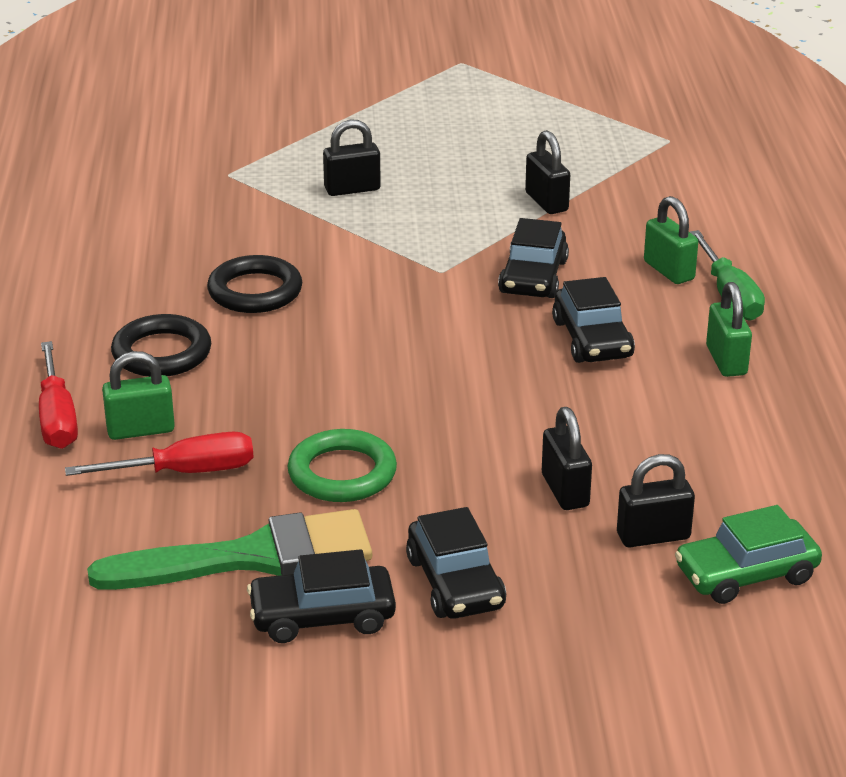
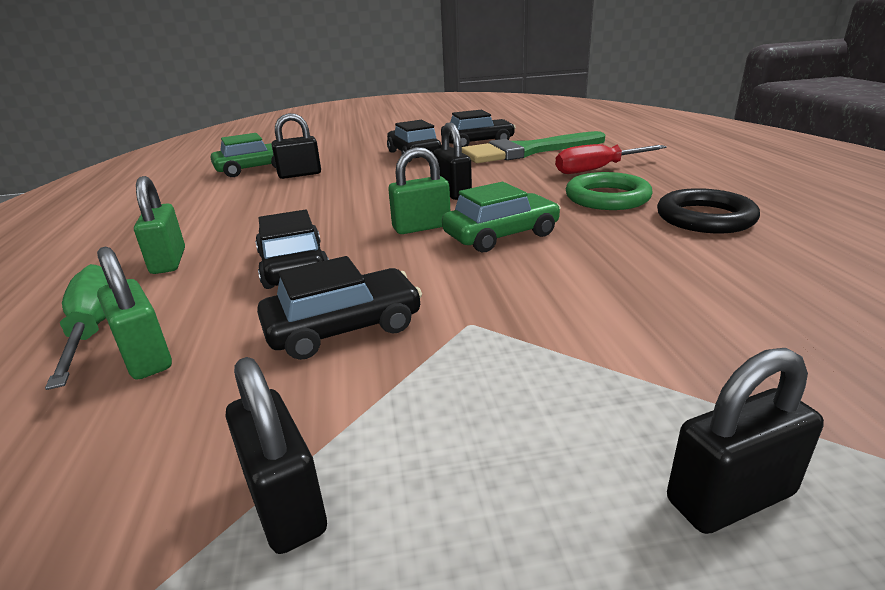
camera: 175 degrees right, 5 degrees down
(57, 418) = (722, 180): red screwdriver -> none
(140, 430) = (653, 181): green padlock -> green padlock (421, 227)
(255, 291) = (685, 275): black ring -> none
(342, 473) = (495, 177): green ring -> green ring (607, 198)
(383, 355) = (501, 235): none -> green car
(533, 277) = (343, 327): black car -> black car turned 60 degrees clockwise
(565, 491) = (348, 184): black padlock -> black padlock (453, 192)

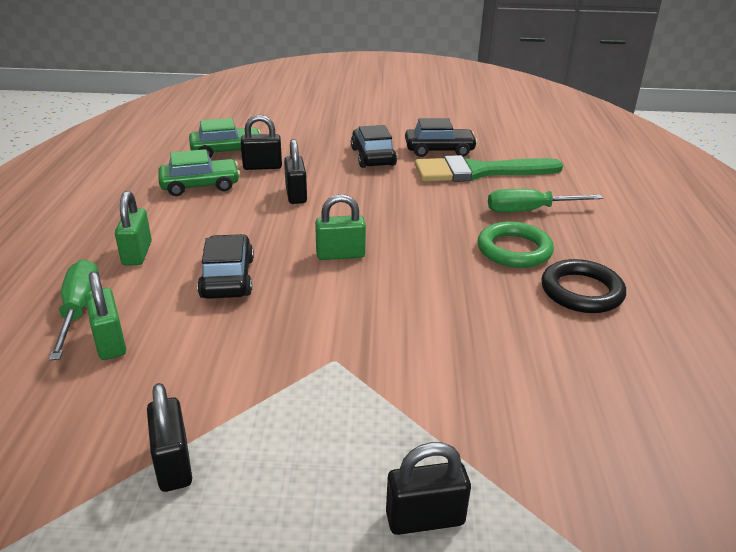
camera: 10 degrees right, 5 degrees up
(343, 327) = (245, 345): black car -> none
(453, 192) = (385, 217): black padlock -> black padlock (296, 195)
(501, 235) = (400, 277): green car -> green car (200, 185)
(597, 169) = (529, 211): red screwdriver -> green screwdriver

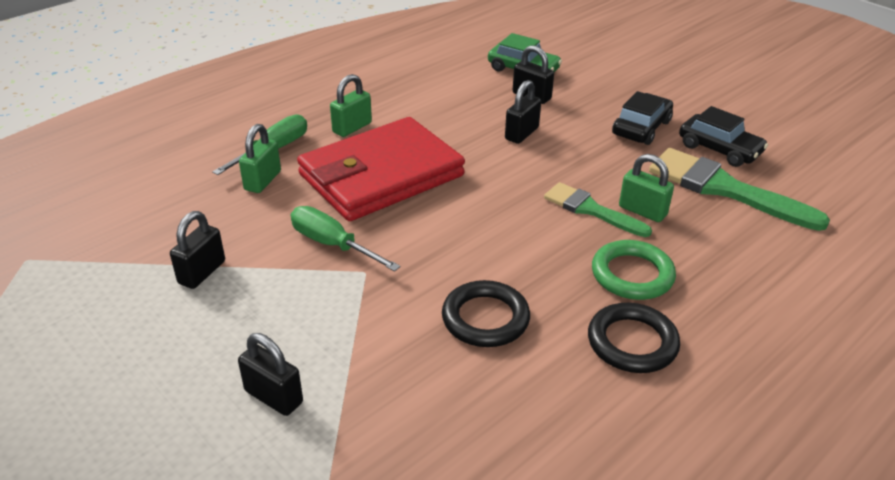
camera: 45 degrees right, 5 degrees up
(200, 185) = (462, 92): green car -> none
(227, 278) = (381, 175): black car -> red wallet
(340, 254) = (481, 200): green padlock -> green padlock (642, 211)
(424, 223) = (590, 210): none -> green brush
(477, 335) = (485, 318): none -> black ring
(529, 211) = (710, 250): green screwdriver -> green screwdriver (332, 244)

